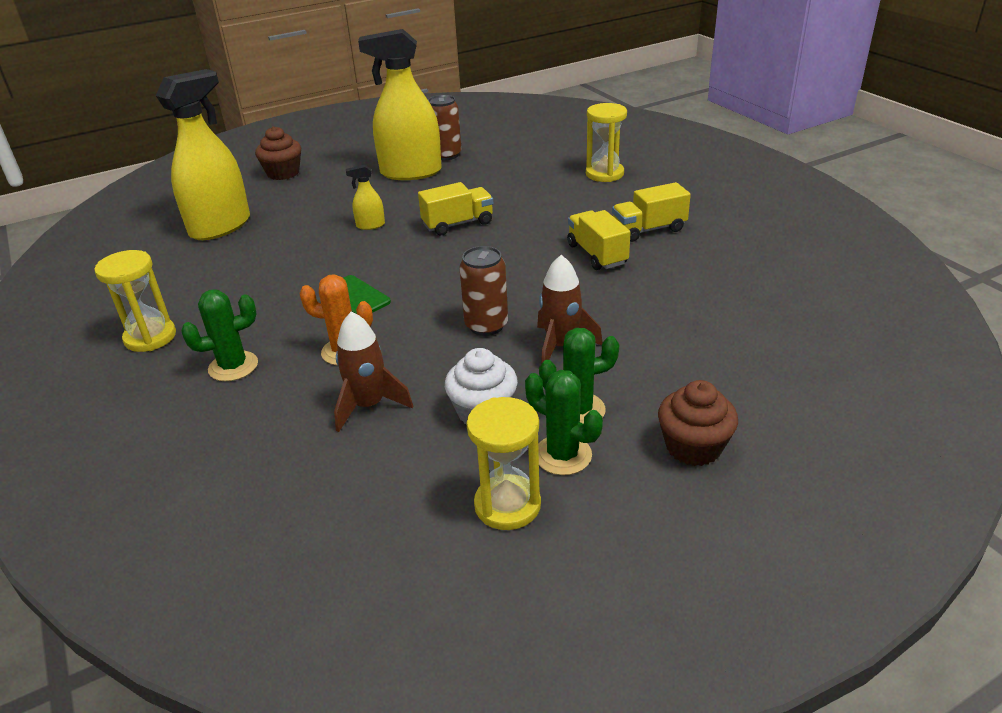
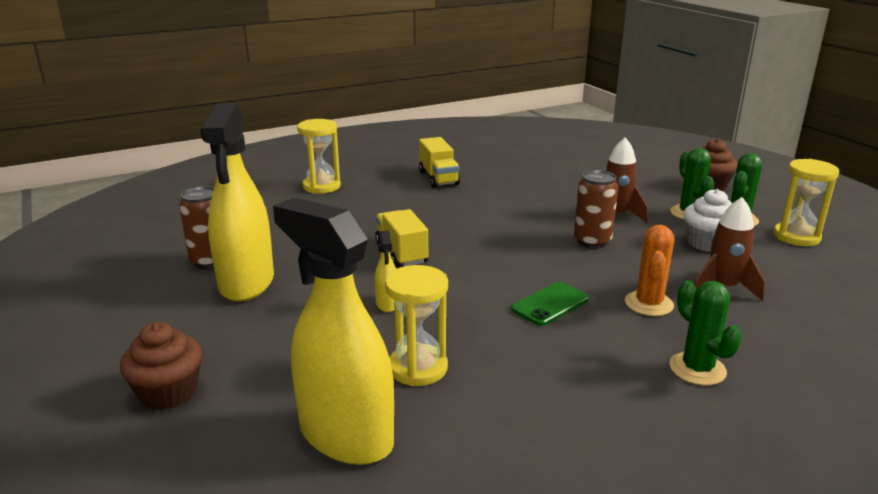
camera: 90 degrees left, 10 degrees down
(150, 337) = (661, 449): yellow hourglass -> yellow hourglass (418, 368)
(597, 254) = (477, 197): yellow truck -> none

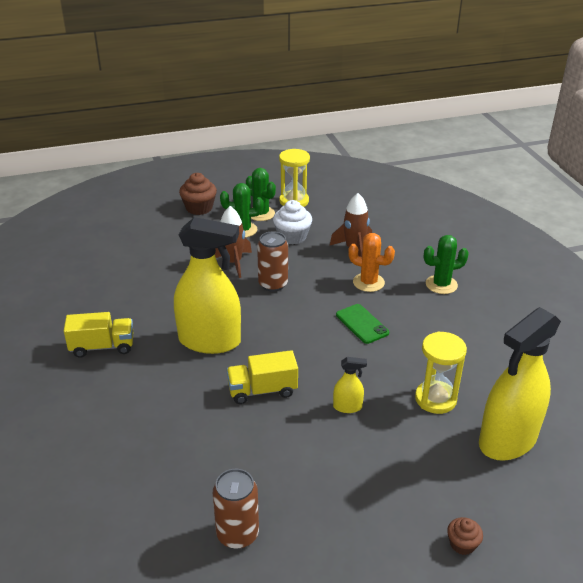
camera: 80 degrees left, 10 degrees up
(168, 392) = (462, 544): brown cupcake -> brown cupcake, size x0.57
(247, 283) = (292, 500): yellow spray bottle -> yellow spray bottle (210, 341)
(321, 186) = (76, 439): yellow hourglass -> none

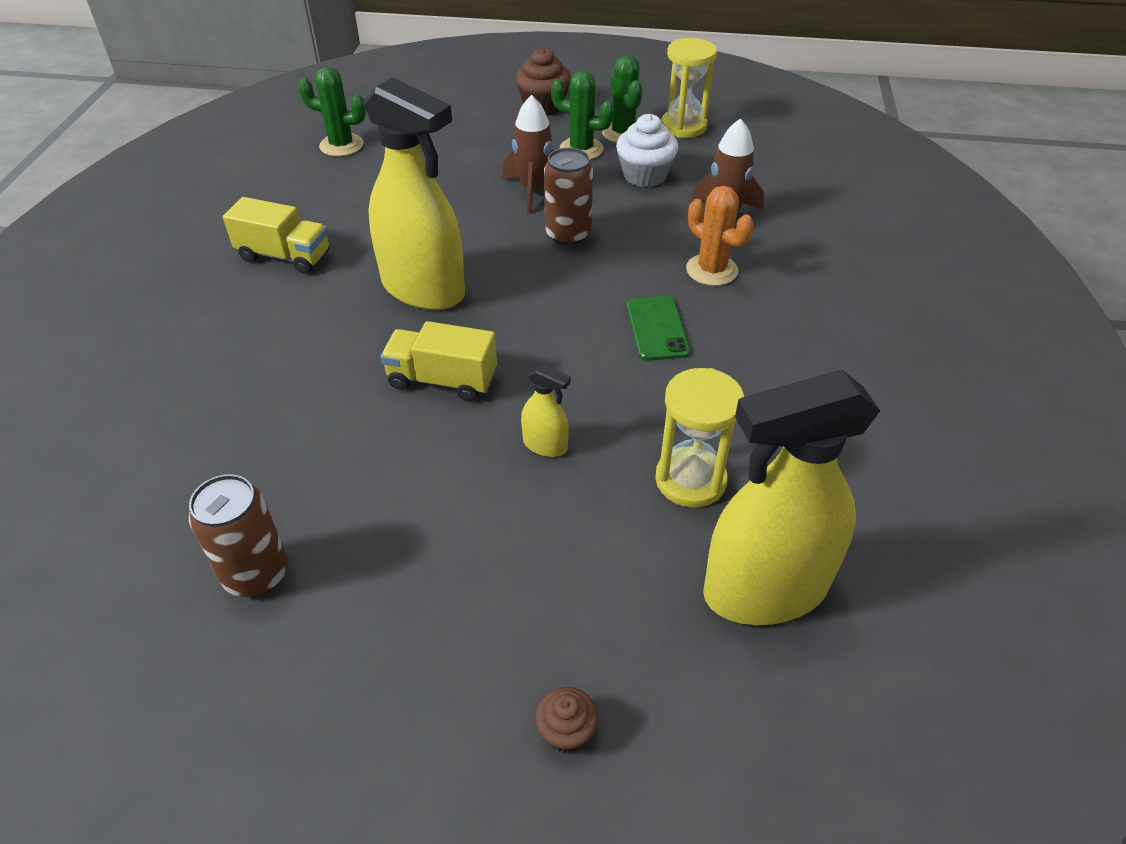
camera: 25 degrees right, 10 degrees up
(441, 285) = (827, 305): green cactus -> green cactus (341, 145)

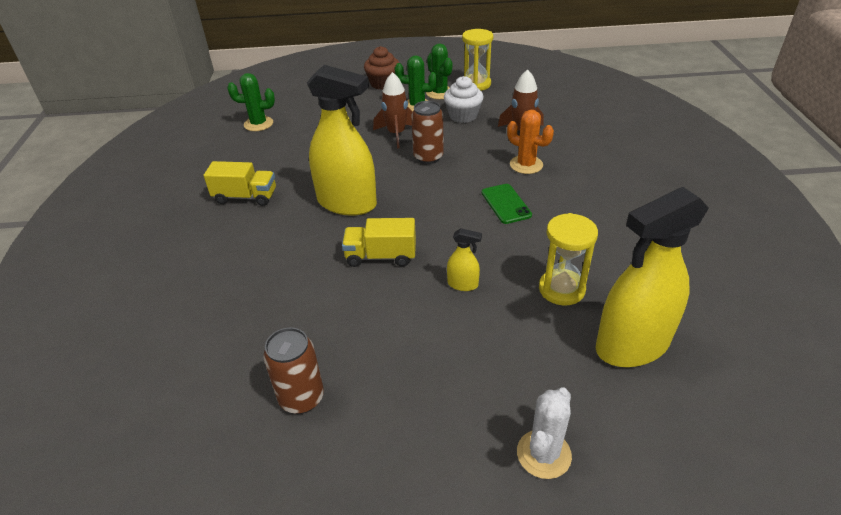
camera: 10 degrees left, 5 degrees down
(566, 731) = (543, 454): brown cupcake -> white cactus

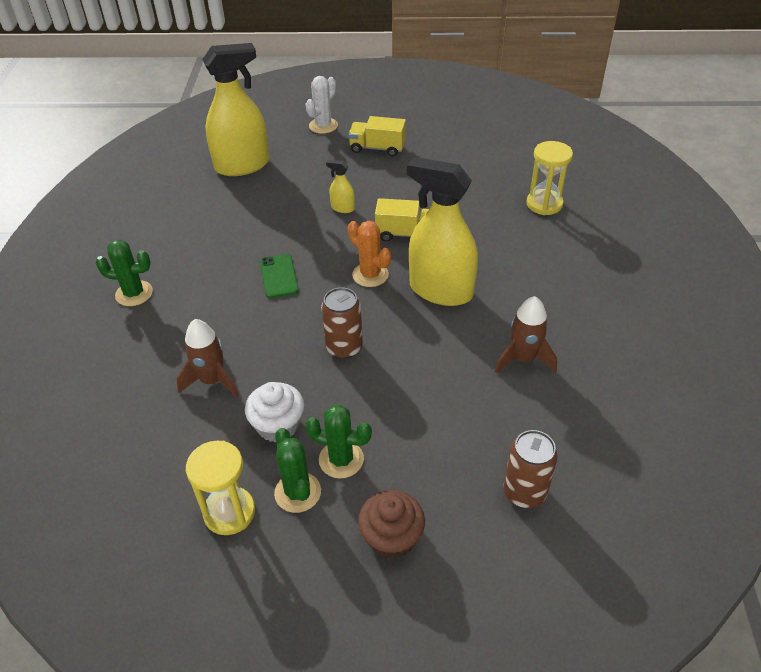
camera: 175 degrees left, 5 degrees up
(245, 197) = (554, 308): yellow truck -> yellow truck (377, 148)
(258, 124) = (586, 441): green cactus -> green cactus (134, 293)
(301, 398) = (459, 153): brown can -> brown can (524, 492)
(396, 134) = (380, 395): brown rocket -> brown rocket (523, 359)
(526, 165) = (234, 324): orange cactus -> orange cactus (370, 275)
(561, 289) = (268, 200): yellow hourglass -> yellow hourglass (544, 204)

